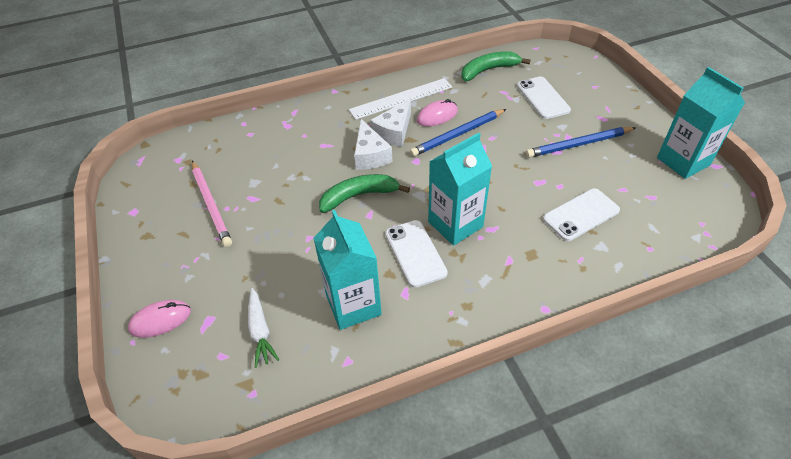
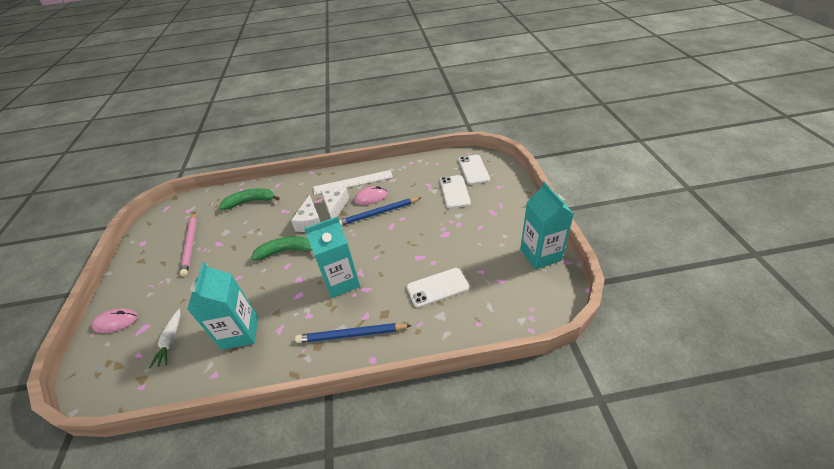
camera: 15 degrees right, 5 degrees down
(394, 132) = (335, 206): white cheese -> white cheese turned 135 degrees clockwise
(415, 253) = (302, 300): white phone -> white phone (473, 170)
(488, 70) = (425, 167): green banana -> green banana (250, 201)
(579, 144) = (464, 231): blue pencil -> blue pencil (351, 335)

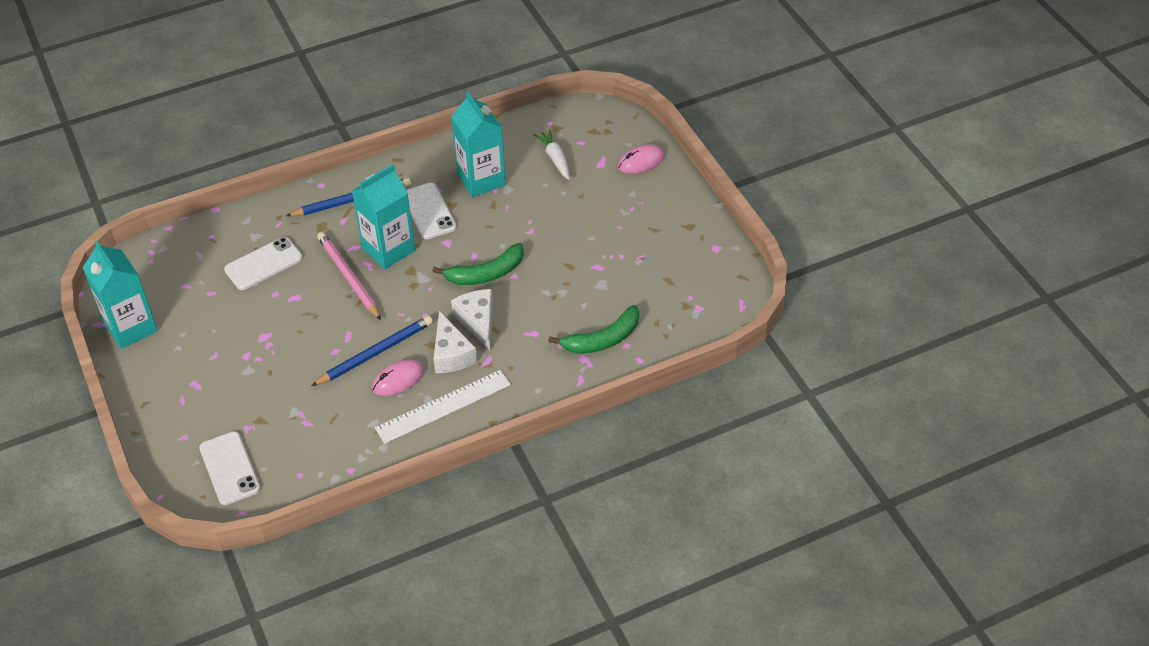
camera: 160 degrees right, 5 degrees up
(190, 244) = (638, 258): pink pencil -> pink pencil (348, 277)
(454, 192) = (259, 413): white phone -> white phone (428, 211)

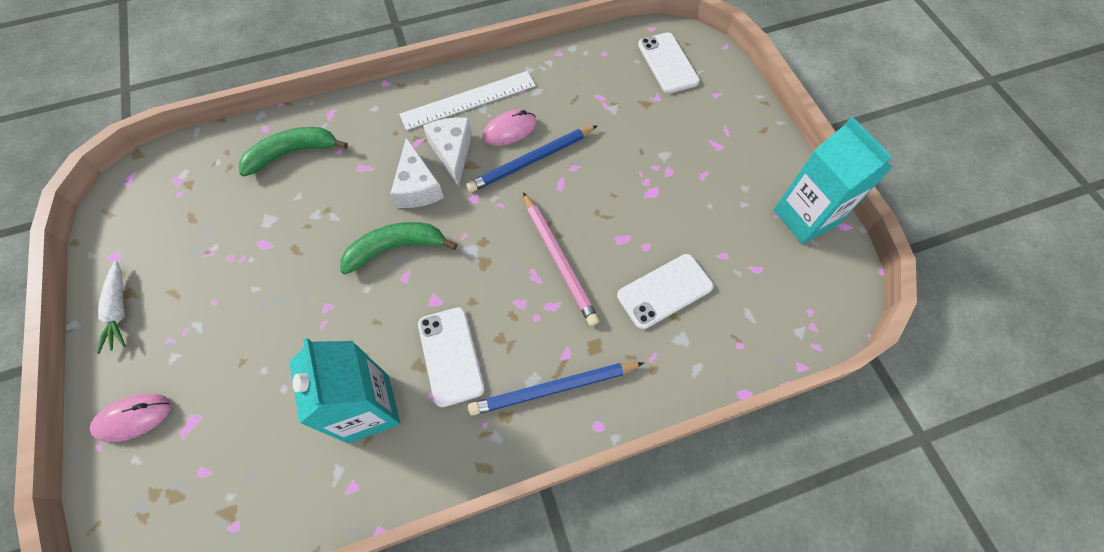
camera: 175 degrees left, 15 degrees up
(388, 249) = (508, 297): turquoise carton -> none
(555, 158) = (252, 440): white carrot -> white carrot (119, 310)

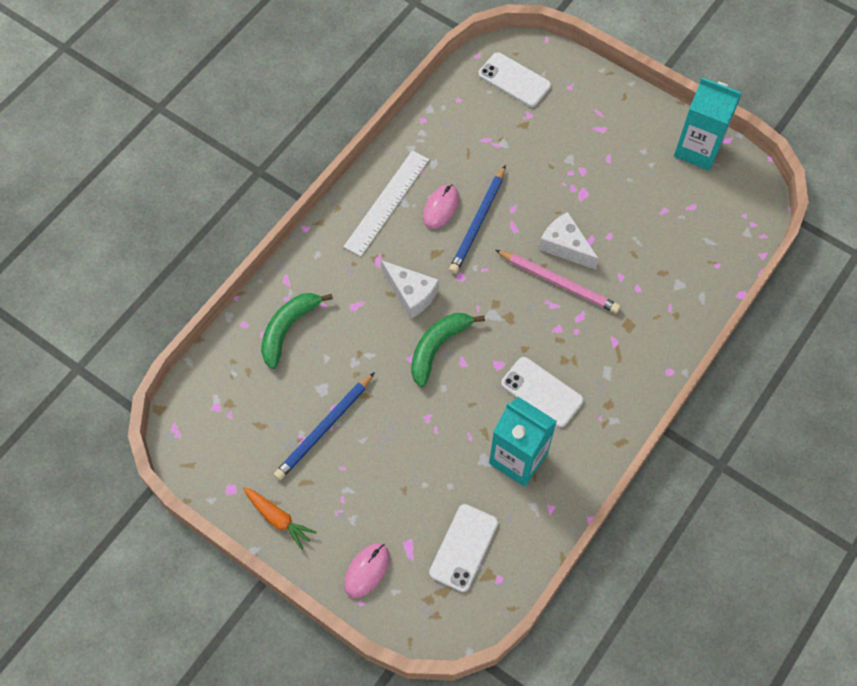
camera: 35 degrees left, 0 degrees up
(119, 310) = (278, 519): white carrot -> orange carrot
(452, 152) = (413, 251): white cheese -> white cheese (565, 246)
(554, 389) = (625, 368): blue pencil -> blue pencil (324, 428)
(664, 291) = (645, 259): white phone -> white phone (463, 548)

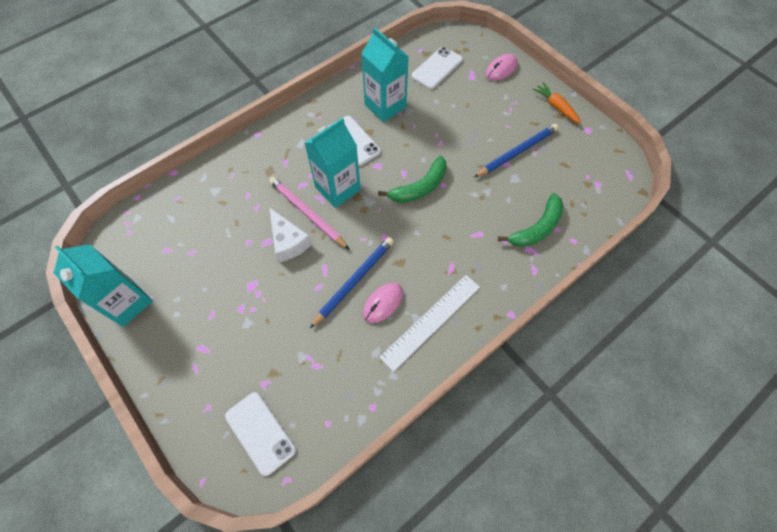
camera: 165 degrees left, 0 degrees up
(411, 294) = (429, 232): white cheese -> none
(536, 322) = (337, 188): none -> turquoise carton

